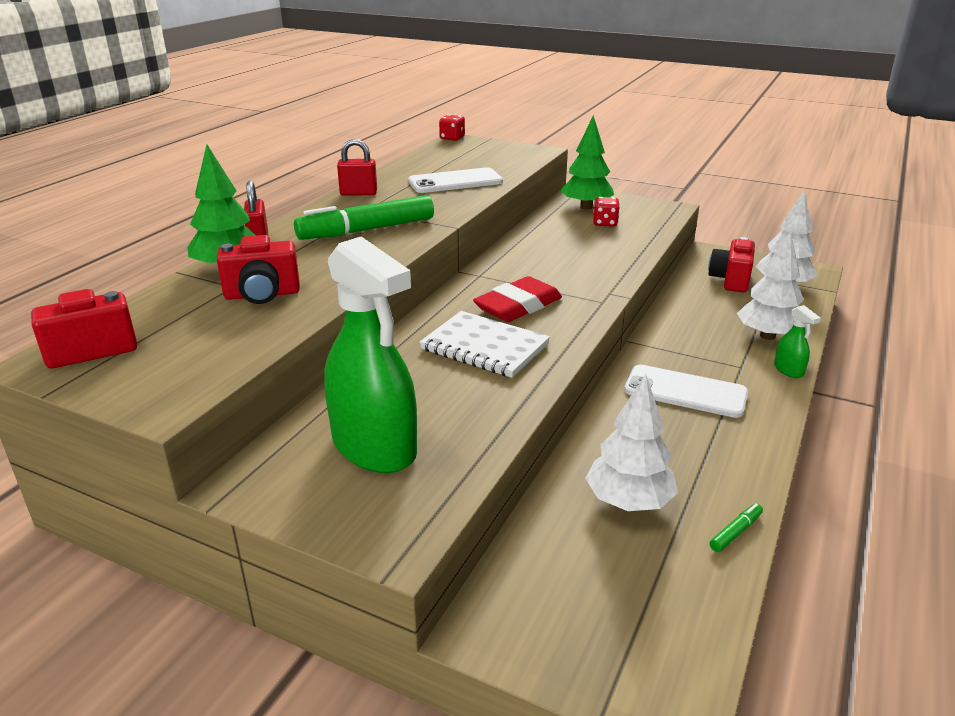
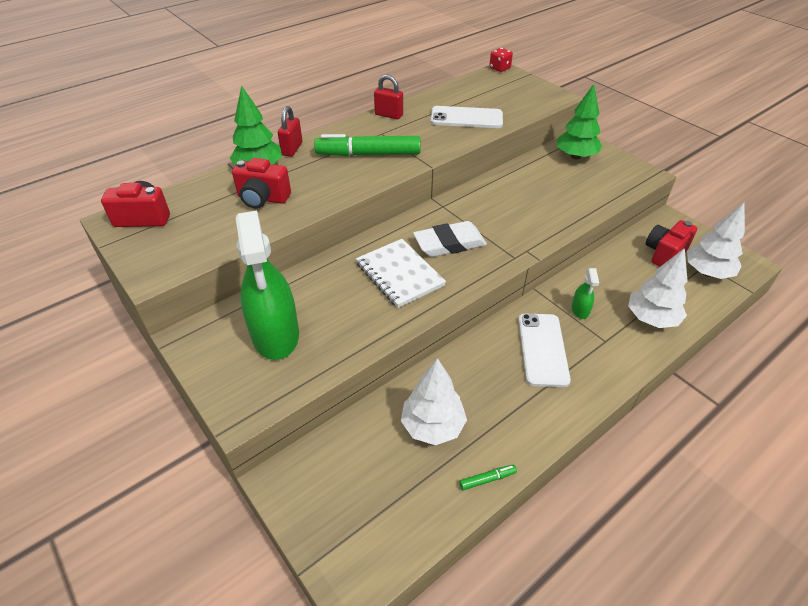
camera: 25 degrees right, 15 degrees up
(518, 306) = (449, 243): red eraser -> white eraser
(605, 223) = (578, 177): red dice -> none
(685, 392) = (543, 349): white phone -> white phone turned 45 degrees clockwise
(788, 370) = (642, 357): green spray bottle -> green spray bottle (580, 310)

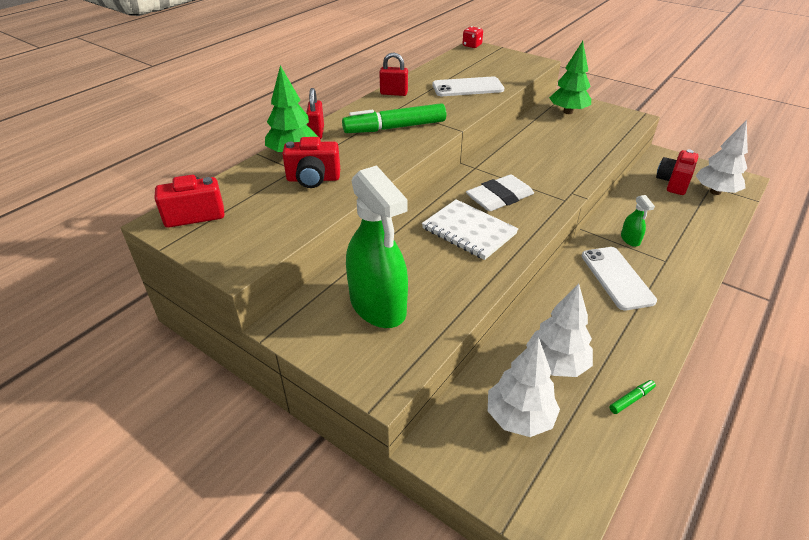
camera: 15 degrees left, 5 degrees down
(651, 318) = (692, 236): white tree -> white tree (519, 417)

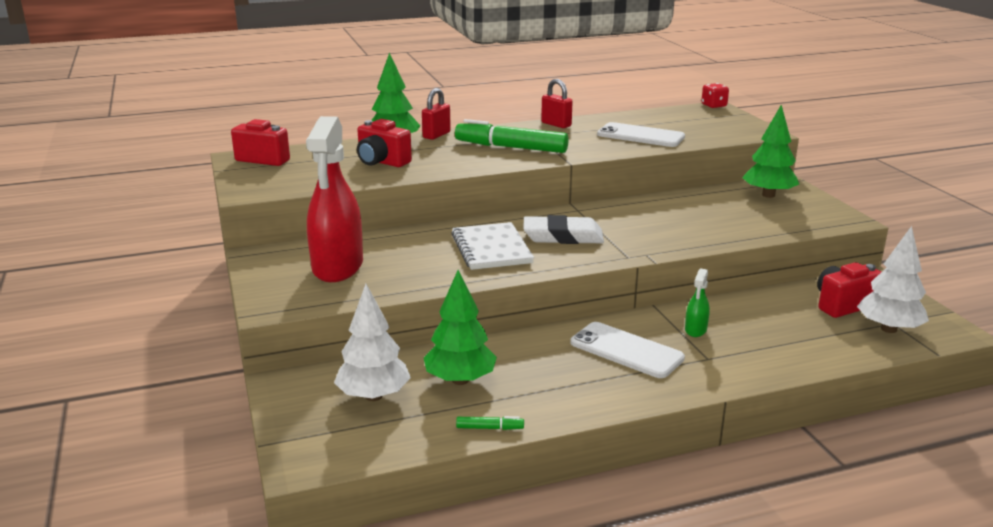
camera: 35 degrees right, 15 degrees down
(378, 306) = (338, 267): green spray bottle -> red spray bottle
(556, 364) = (460, 380): white tree -> green tree
(617, 278) = (626, 350): white phone -> white phone turned 75 degrees counterclockwise

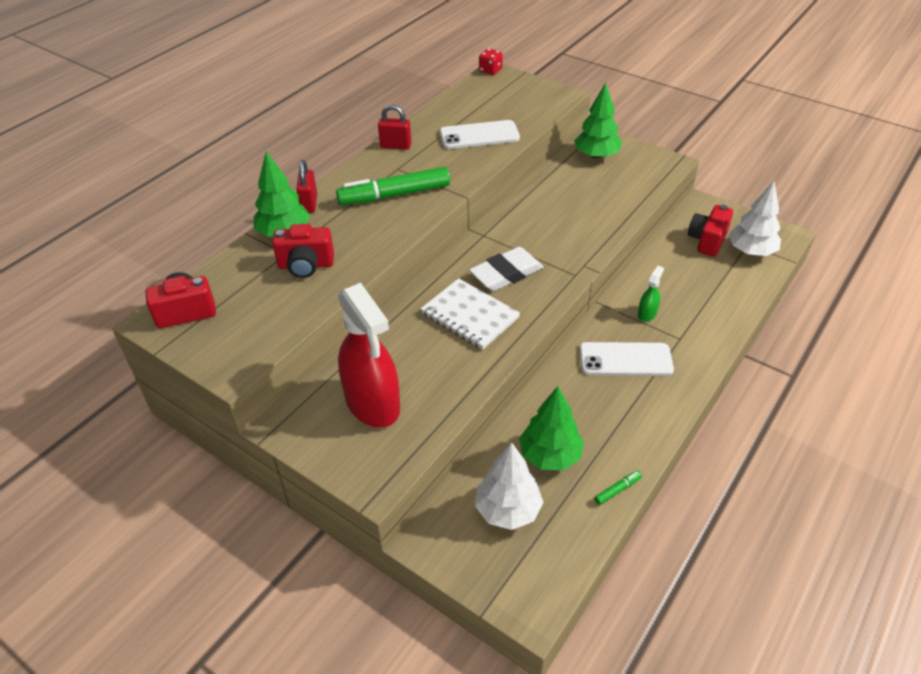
camera: 35 degrees left, 20 degrees up
(695, 330) = (647, 314): green spray bottle -> green spray bottle turned 135 degrees counterclockwise

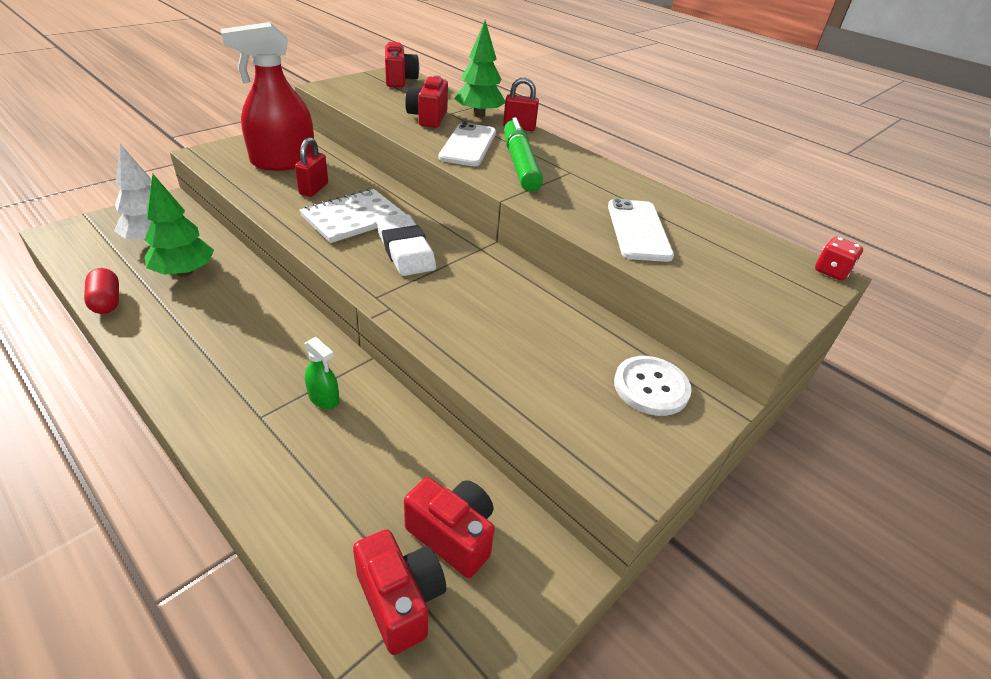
camera: 95 degrees right, 5 degrees down
(395, 146) = (617, 177): red padlock -> red padlock (314, 189)
(596, 156) = (651, 387): green tree -> white button
(617, 490) = (107, 301): green marker -> red capsule
(625, 359) = (261, 355): white phone -> white phone (468, 145)
(751, 251) = (400, 600): white tree -> red camera

